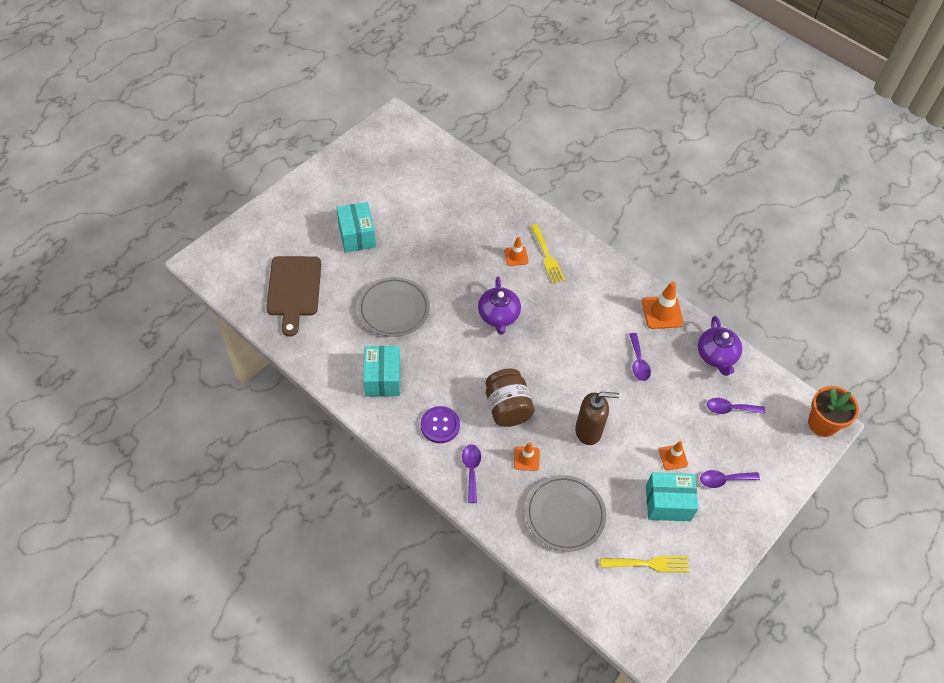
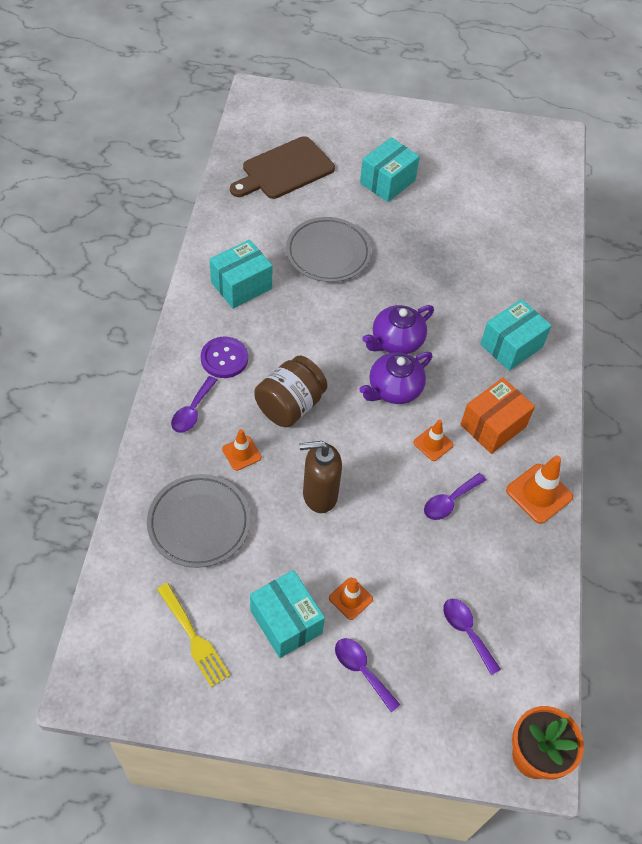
camera: 55 degrees right, 0 degrees up
(471, 470) = (192, 411): purple spoon -> purple spoon turned 150 degrees clockwise
(516, 256) = (485, 319): orange traffic cone -> orange traffic cone (433, 443)
(547, 256) = (511, 346): yellow fork -> turquoise box
(588, 431) = (319, 495): brown soap dispenser -> brown soap dispenser turned 120 degrees clockwise
(599, 305) = (493, 426): none -> orange box
(716, 356) = (529, 581): purple teapot -> purple teapot (394, 389)

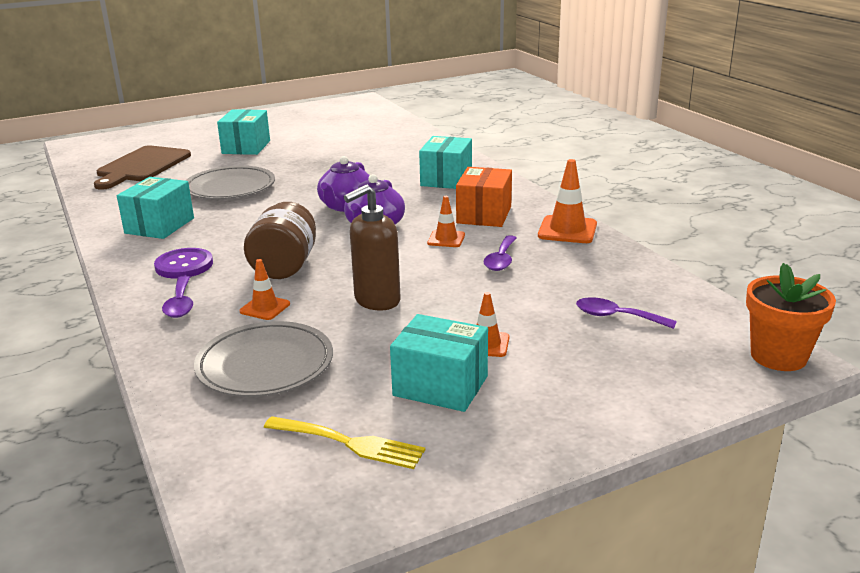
camera: 30 degrees left, 30 degrees down
(361, 670) = (557, 381): purple spoon -> none

